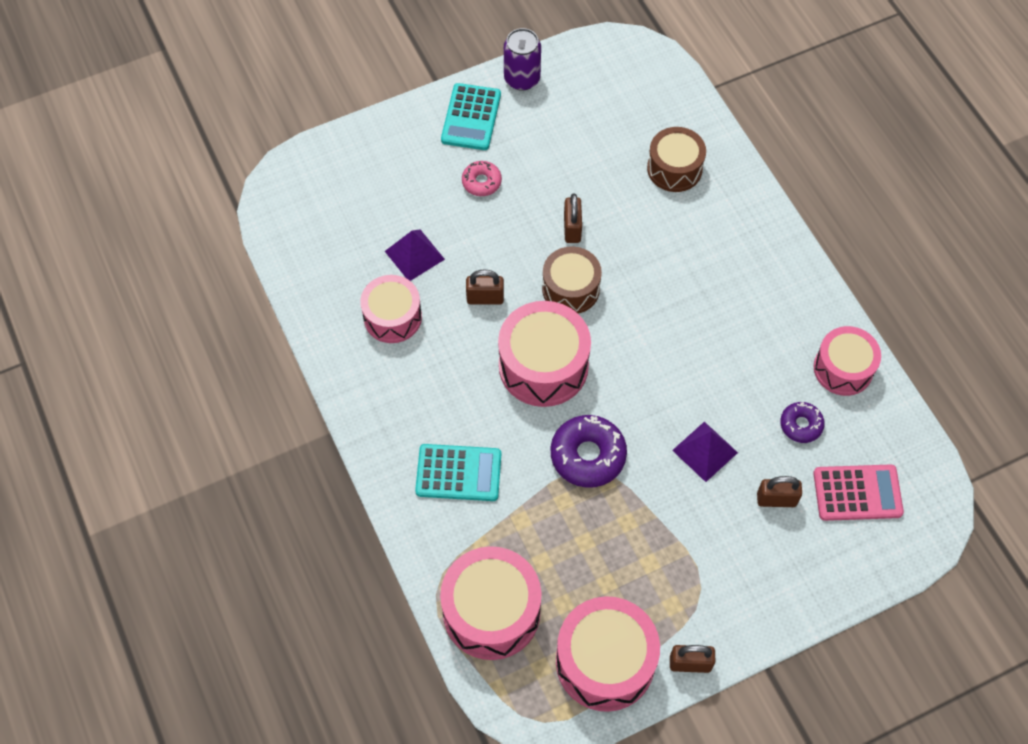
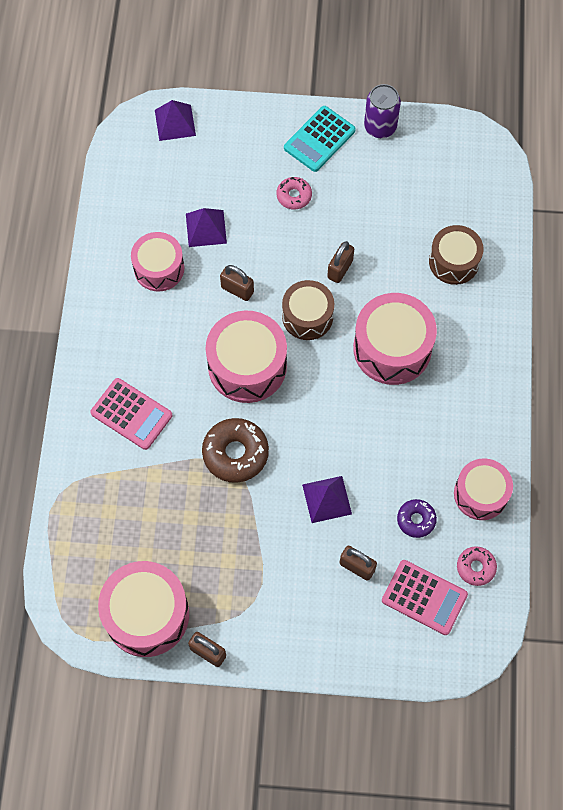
camera: 30 degrees right, 5 degrees up
(316, 169) = (175, 122): none -> purple pyramid
(458, 473) = (131, 414): turquoise calculator -> pink calculator
(491, 611) = (89, 530): pink drum -> pink drum (392, 348)
(588, 455) = (235, 453): purple donut -> brown donut
(884, 438) = (475, 567): none -> pink donut

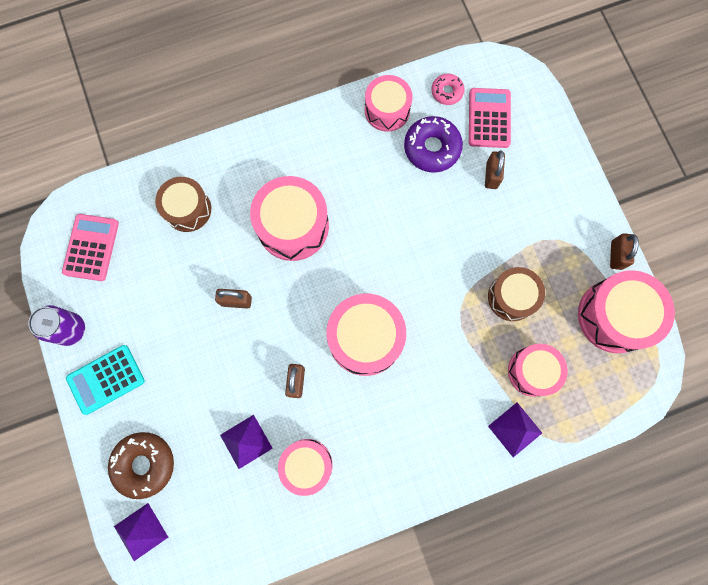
camera: 115 degrees left, 10 degrees up
(131, 414) = (457, 416): pink calculator -> pink calculator (91, 247)
(136, 504) = (532, 371): none -> pink drum
(235, 453) = (447, 310): brown donut -> brown donut (144, 464)
(294, 196) = (177, 375): pink donut -> none
(307, 316) = (295, 308): brown drum -> brown drum (512, 297)
(319, 139) = (106, 379): turquoise calculator -> turquoise calculator turned 135 degrees clockwise
(327, 499) = (449, 221): purple pyramid -> purple pyramid (515, 429)
(416, 520) = (432, 148): purple donut -> purple donut, size x1.73

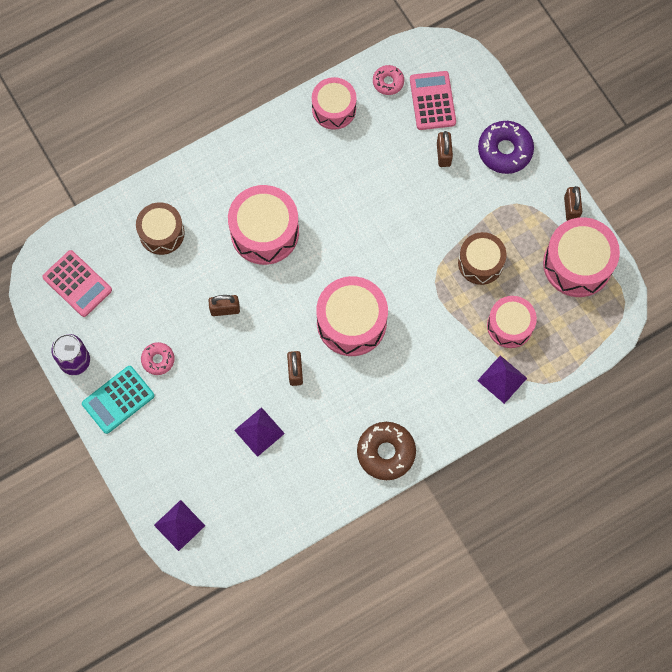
camera: 10 degrees left, 5 degrees down
(91, 247) = (77, 283): pink calculator -> pink calculator turned 135 degrees clockwise
(144, 464) = (170, 467): brown donut -> brown donut (386, 452)
(156, 343) = (158, 360): none -> pink donut
(307, 465) = (318, 442): pink drum -> none
(432, 148) = (383, 138): purple donut -> purple donut (505, 150)

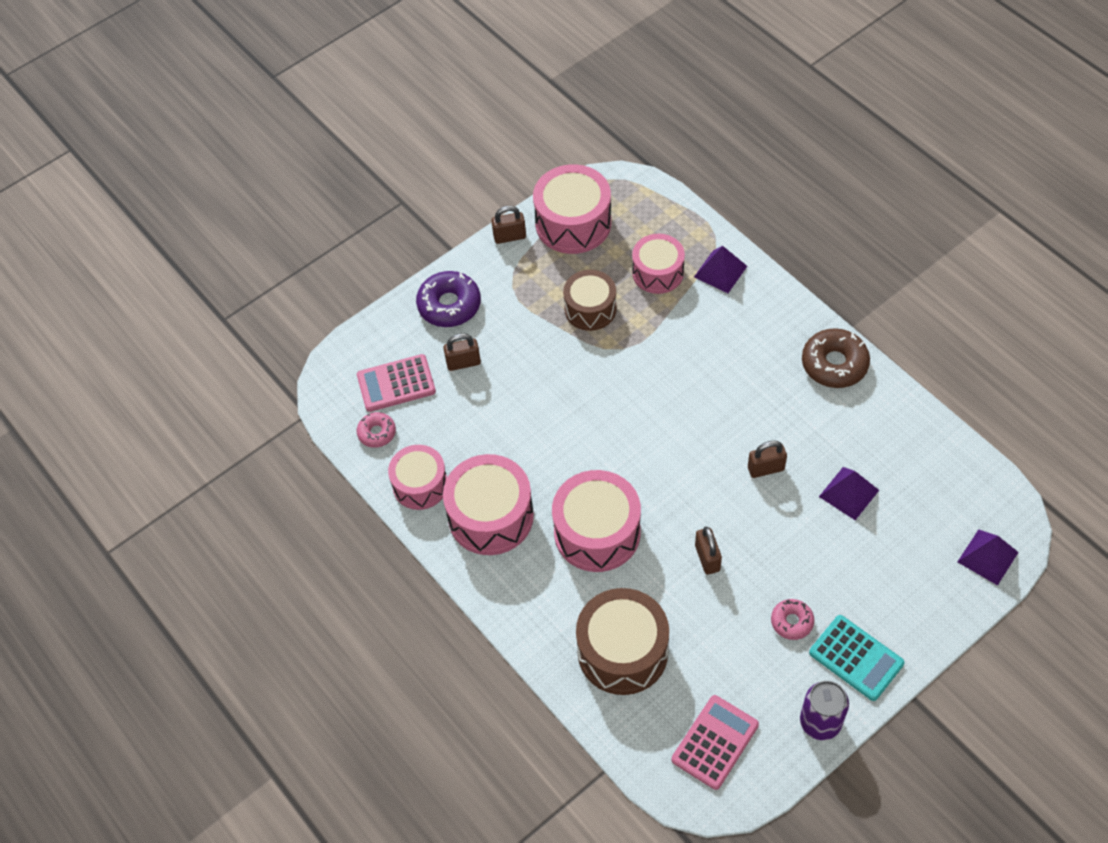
camera: 95 degrees left, 15 degrees down
(161, 233) = (622, 652): brown drum -> brown drum, size x1.52
(351, 322) = (691, 421): pink drum -> pink drum (490, 516)

